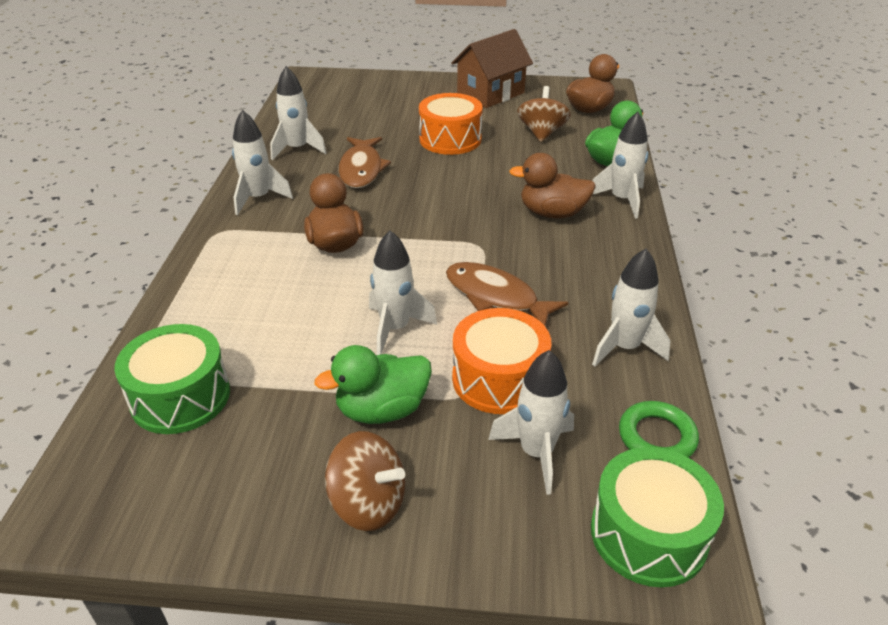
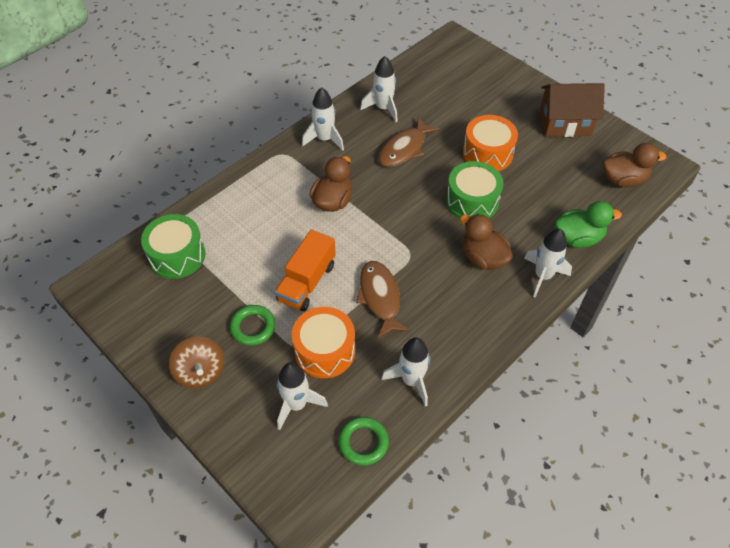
camera: 40 degrees right, 15 degrees up
(382, 410) = (253, 327): green duck -> green ring
(395, 328) = (307, 282): white rocket -> orange truck
(541, 133) = (558, 183): brown spinning top -> none
(648, 534) = (299, 484): green drum -> green drum (472, 201)

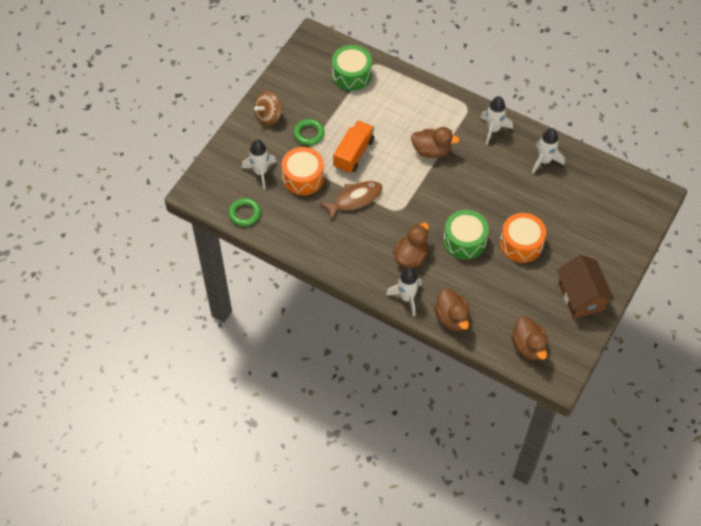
camera: 75 degrees right, 5 degrees up
(307, 282) = (354, 153): orange truck -> orange truck turned 105 degrees clockwise
(404, 148) = (504, 185): brown fish -> none
(411, 380) = (295, 231): white rocket -> none
(577, 238) = (452, 318): green duck -> brown duck

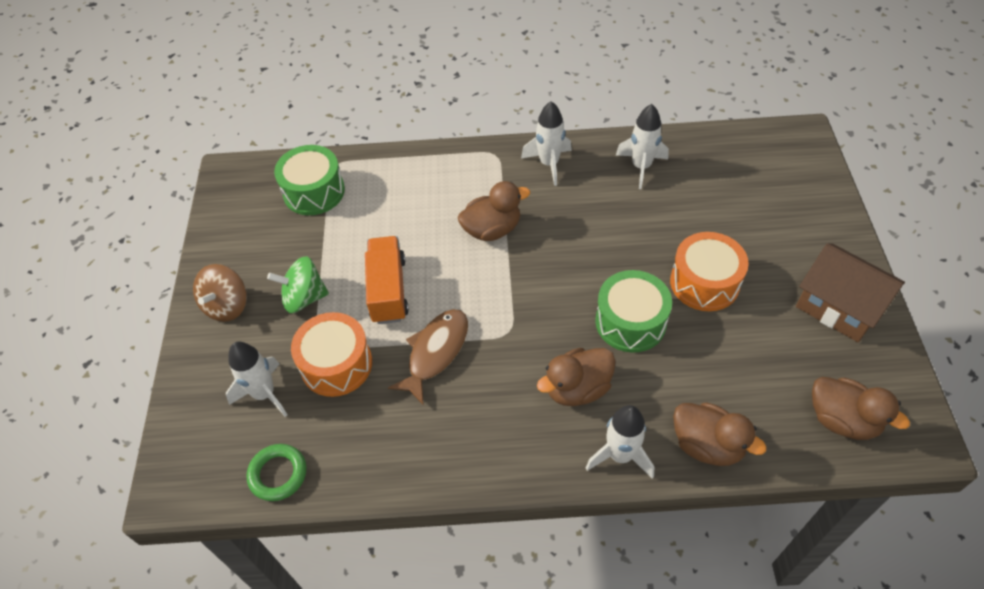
camera: 30 degrees left, 5 degrees down
(309, 133) = (304, 298): green ring -> green spinning top
(411, 256) = (577, 388): brown duck -> brown duck turned 120 degrees counterclockwise

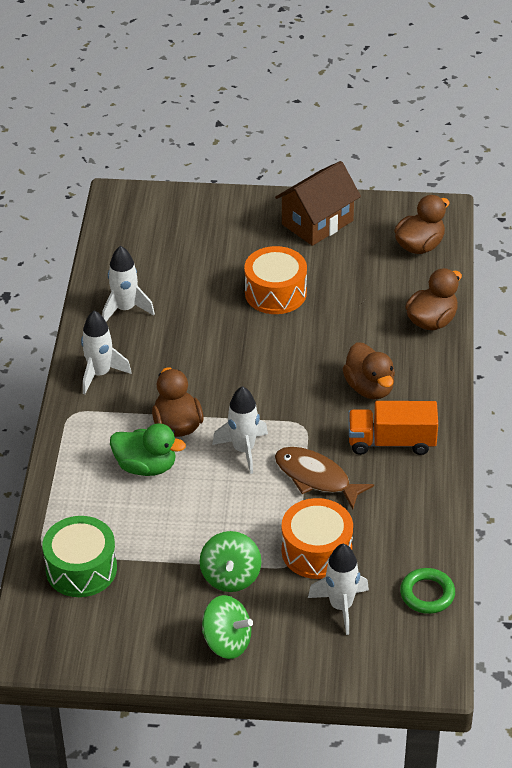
camera: 85 degrees left, 10 degrees down
(227, 306) = (227, 642): brown spinning top -> green spinning top
(388, 290) = (235, 509): orange truck -> orange truck (391, 442)
(436, 215) = (146, 466): none -> green duck
(620, 455) = (435, 371): white rocket -> white rocket (243, 450)
(630, 322) = (307, 345): green drum -> none

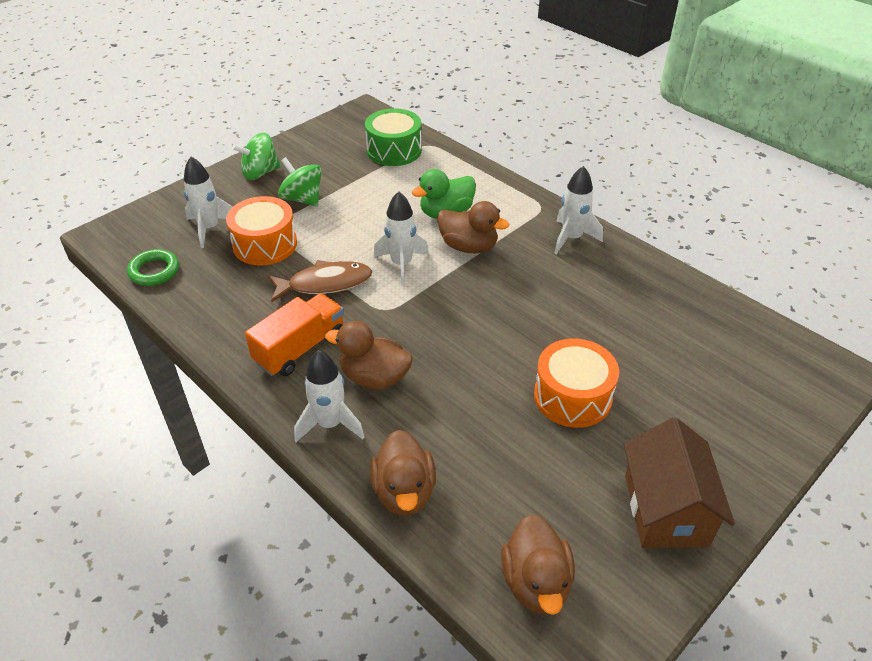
camera: 130 degrees right, 0 degrees up
(125, 309) = (643, 289): white rocket -> white rocket (330, 424)

